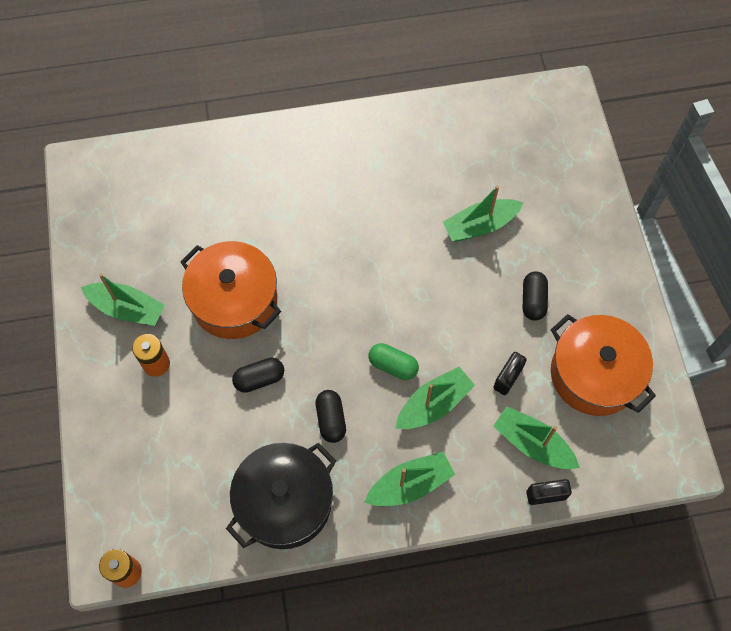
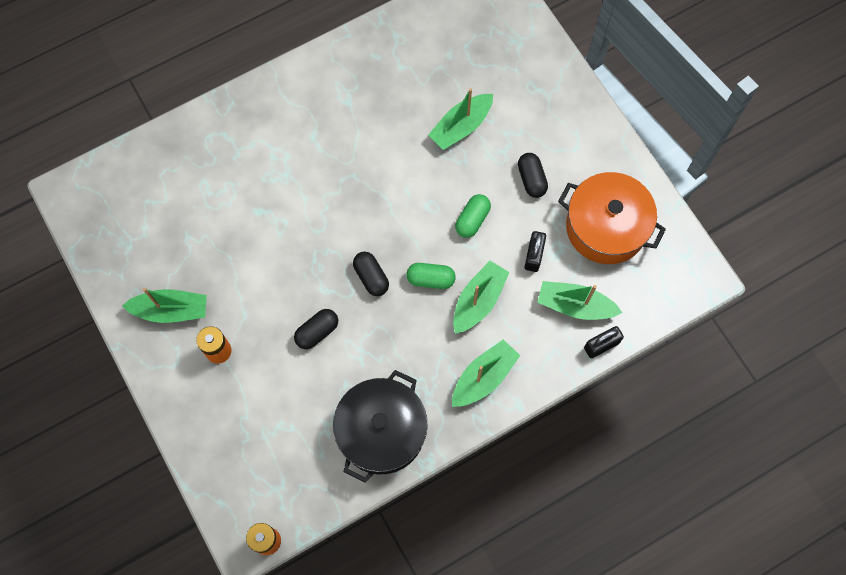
camera: 20 degrees left, 5 degrees up
(234, 300) = (266, 269): orange pot -> none
(331, 419) = (394, 345): black capsule -> black capsule (371, 277)
(457, 321) = (472, 220): none -> green capsule

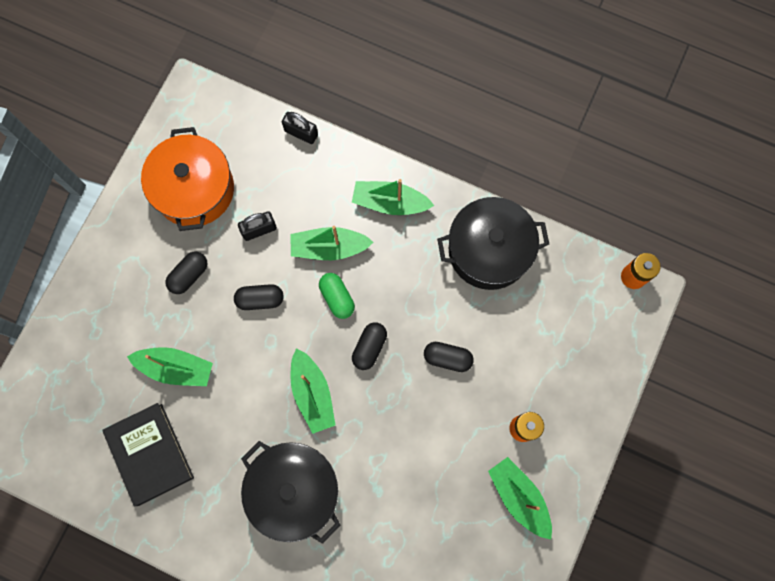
camera: 125 degrees left, 5 degrees up
(304, 153) = (294, 490): none -> black pot
(408, 73) = (150, 454): none -> black book
(472, 220) = (260, 299): green capsule -> black capsule
(575, 305) = (281, 172): green boat -> green boat (312, 393)

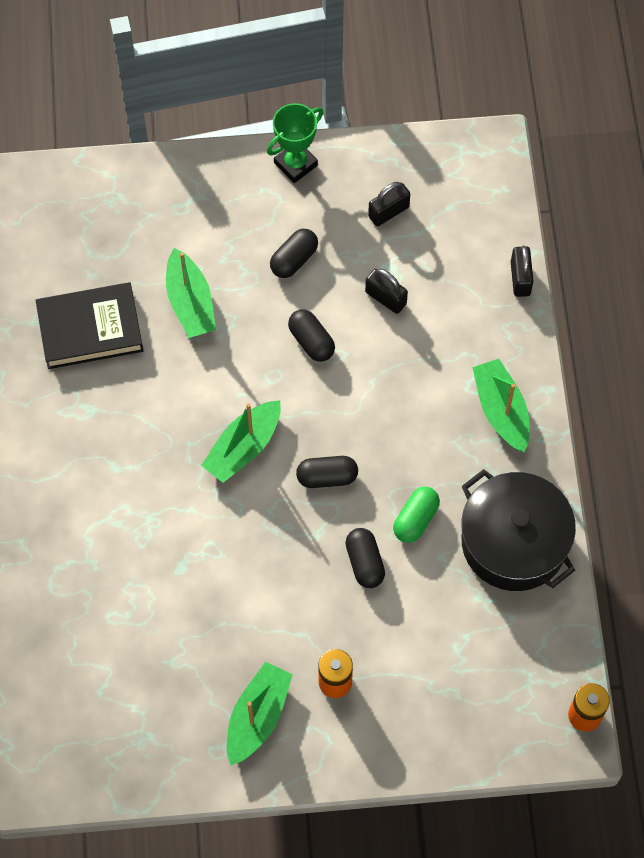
camera: 60 degrees right, 10 degrees down
(114, 231) = (295, 164): none -> green trophy
(150, 454) = (90, 329): black book -> black book turned 45 degrees clockwise
(189, 275) = (294, 259): black capsule -> black capsule turned 60 degrees counterclockwise
(194, 189) = (388, 212): orange pot -> black padlock
(294, 490) = (133, 485): black pot -> none
(329, 248) = (410, 377): green boat -> none
(337, 298) = (360, 415): green capsule -> green capsule (415, 519)

